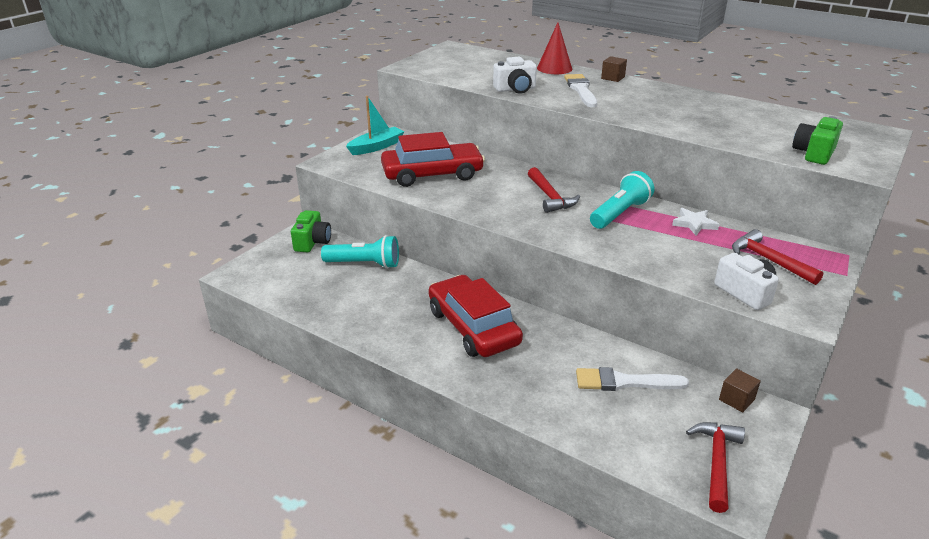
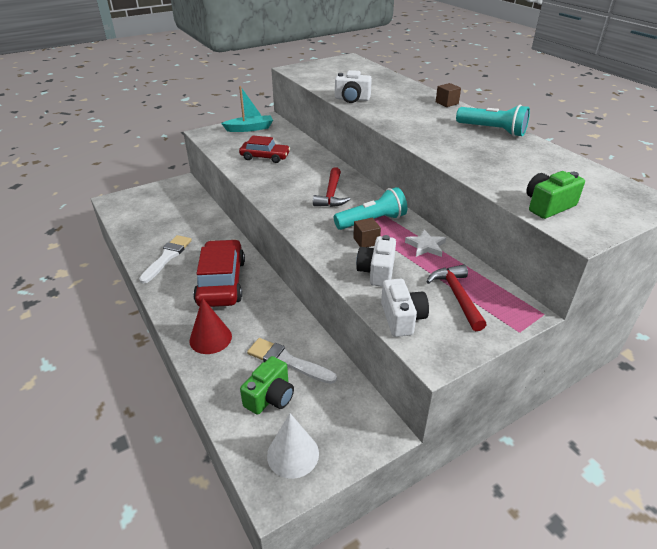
camera: 25 degrees right, 5 degrees up
(312, 242) = (179, 190): green camera -> green camera (270, 397)
(364, 264) = (196, 215): turquoise flashlight -> turquoise flashlight (492, 130)
(432, 174) = (265, 157): red car -> red car, size x0.60
(554, 68) = (407, 87): red cone -> red cone (210, 338)
(581, 90) = (405, 108): white brush -> white brush (167, 257)
(678, 259) = (377, 272): none -> white camera
(717, 462) = (293, 454): red hammer -> white cone
(736, 399) = (363, 409): brown cube -> brown cube (366, 241)

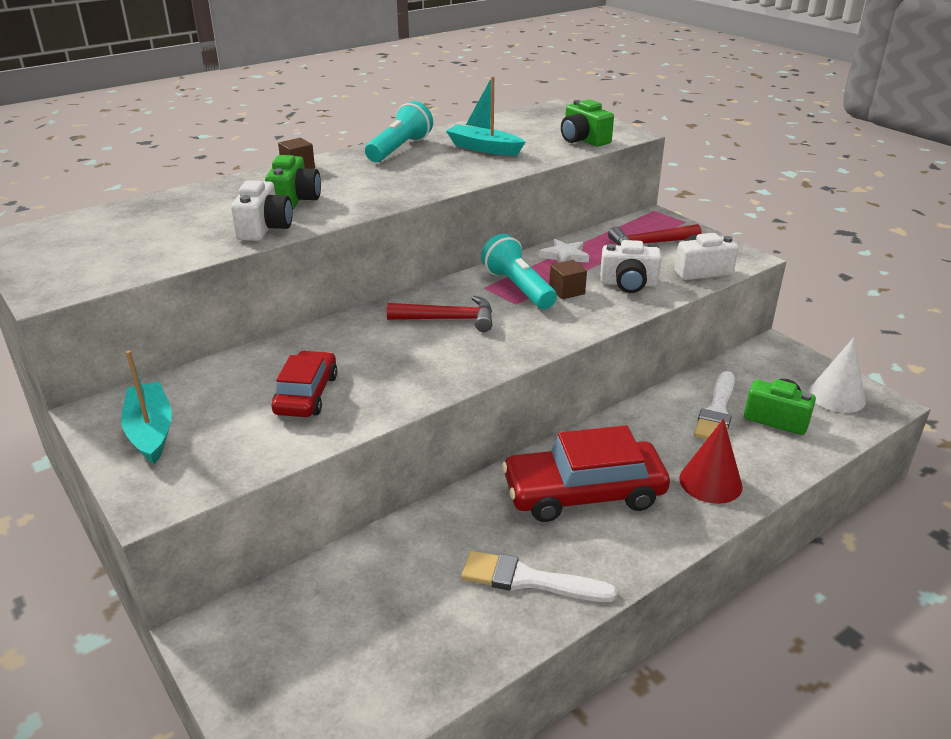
camera: 95 degrees left, 5 degrees down
(392, 104) = (295, 200): none -> green camera
(505, 160) = (484, 148): none -> turquoise boat

